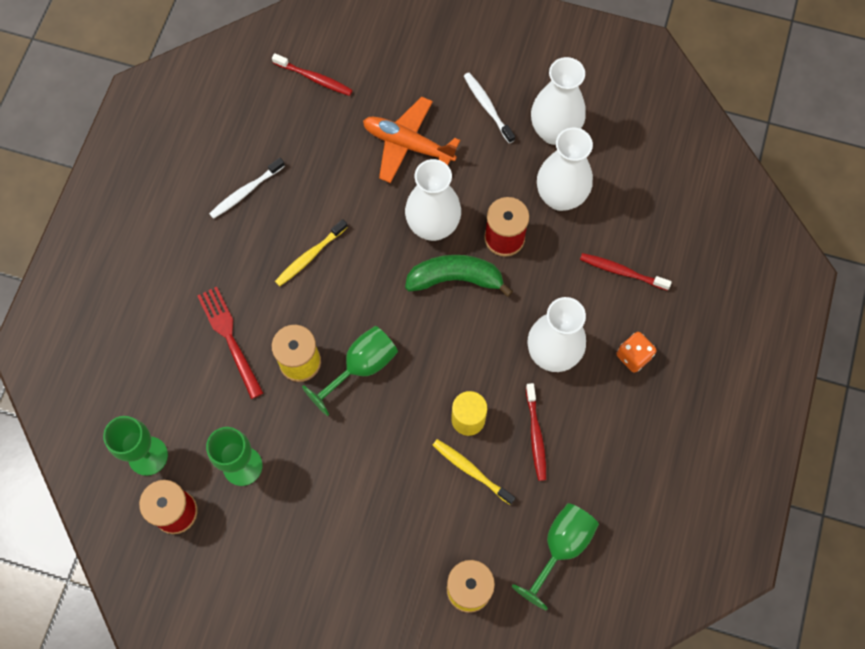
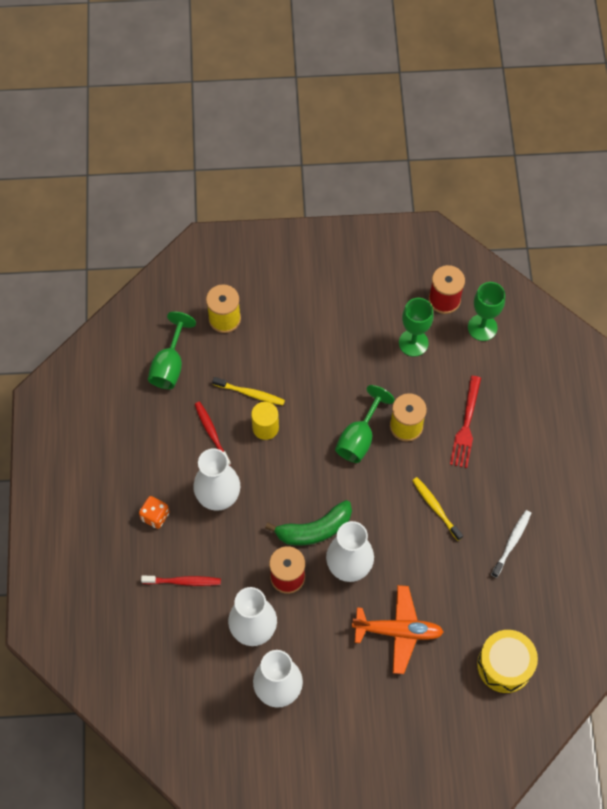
camera: 160 degrees right, 5 degrees down
(229, 338) = (466, 425): red fork -> red fork turned 60 degrees clockwise
(310, 256) = (435, 508): yellow toothbrush -> yellow toothbrush turned 60 degrees counterclockwise
(314, 78) = (504, 665): red toothbrush -> yellow drum
(487, 107) = (344, 692): white toothbrush -> none

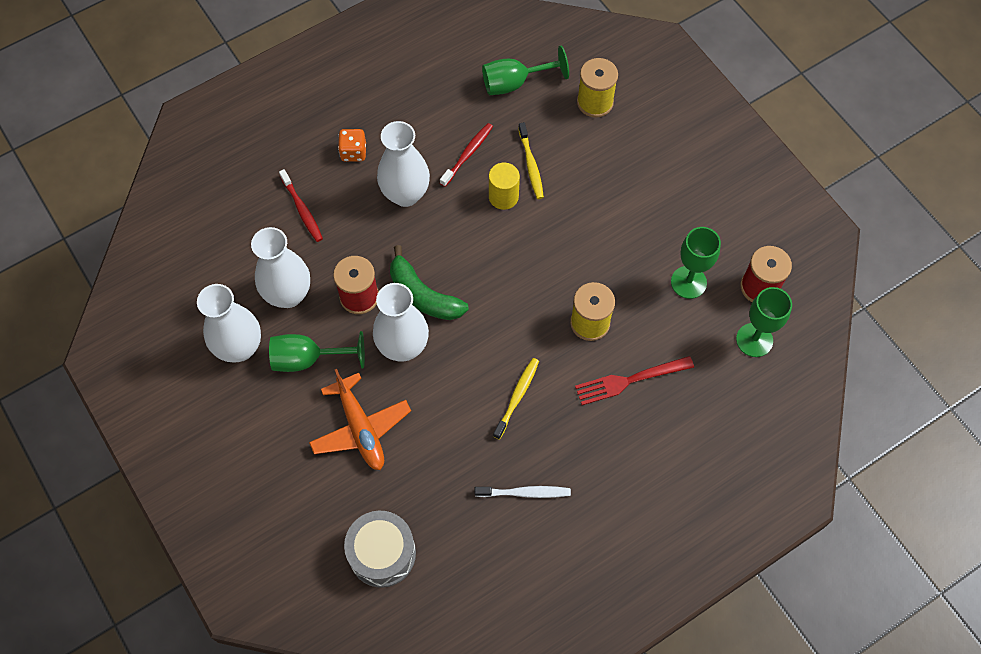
camera: 60 degrees right, 0 degrees up
(359, 437) = (548, 285): green goblet -> green goblet (308, 359)
(504, 665) = (382, 553): yellow drum -> grey drum

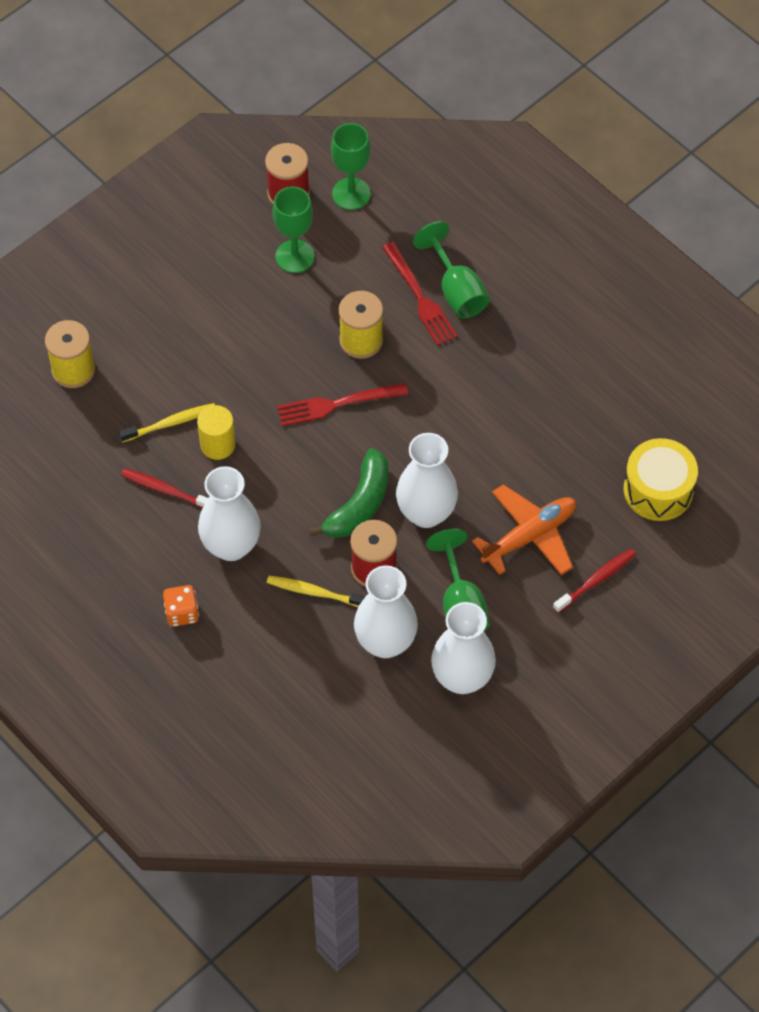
camera: 100 degrees left, 5 degrees down
(302, 209) = (271, 652): red toothbrush -> red toothbrush (596, 580)
(382, 553) = (658, 490): grey drum -> yellow drum
(514, 83) = (56, 456): green goblet -> green goblet (456, 290)
(517, 397) = (461, 396): yellow toothbrush -> yellow toothbrush (315, 592)
(525, 493) = (563, 374): white toothbrush -> none
(526, 293) = (337, 404): none -> red fork

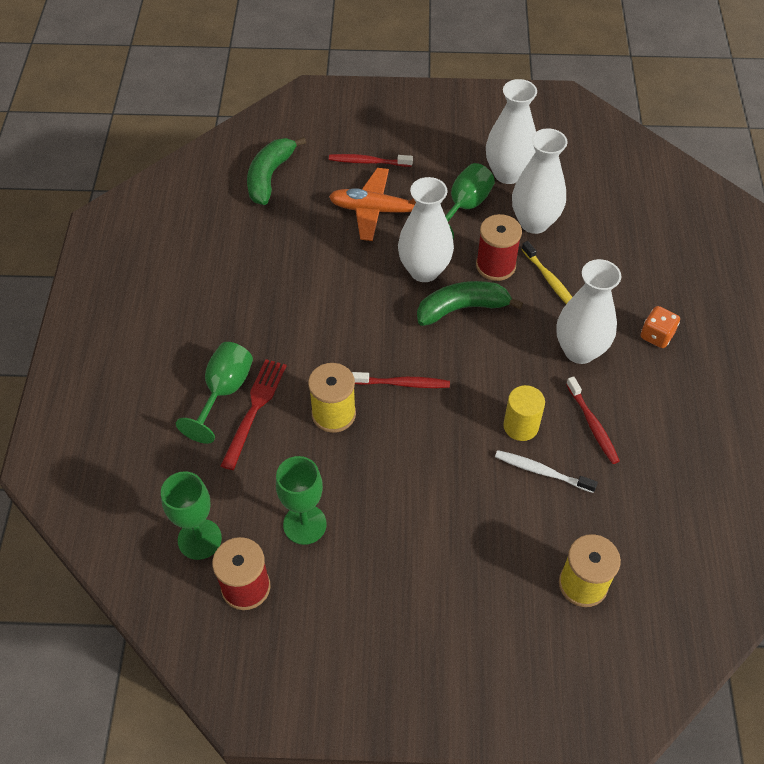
camera: 135 degrees left, 5 degrees down
(170, 423) = (542, 471): yellow toothbrush -> white toothbrush
(337, 404) = (403, 383): red fork -> red toothbrush
(658, 490) = (269, 176): yellow drum -> green banana

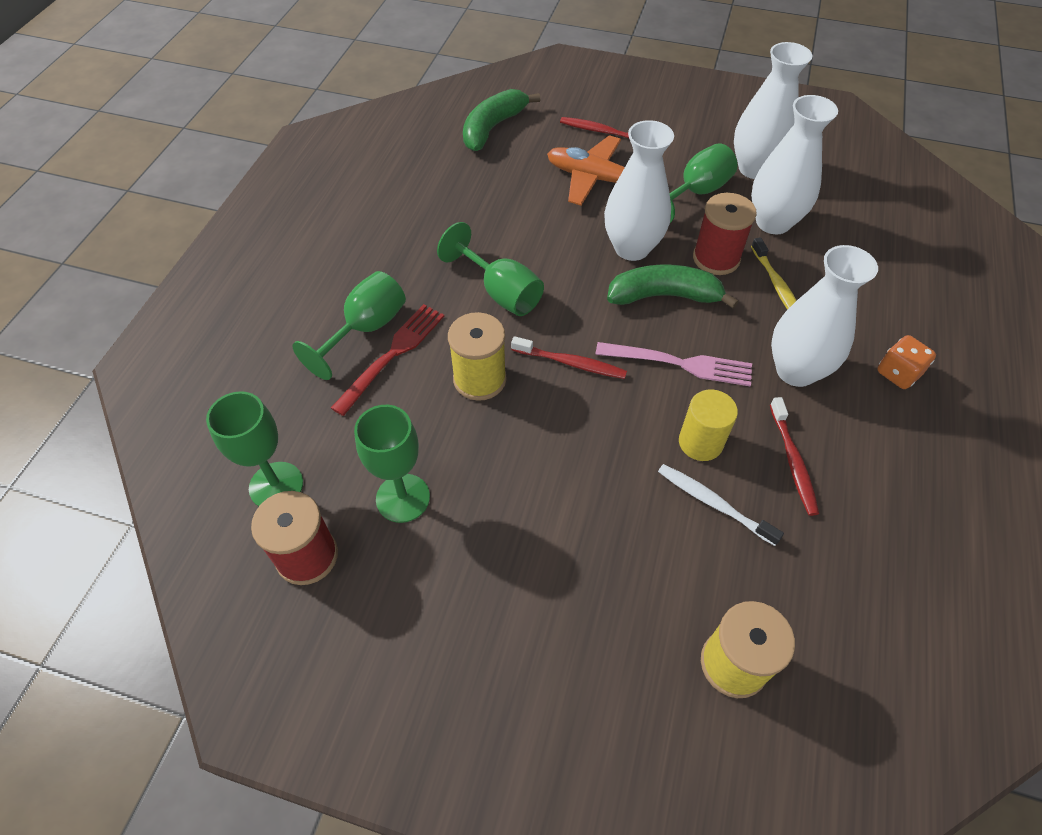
camera: 15 degrees right, 0 degrees up
(326, 334) = (500, 292): none -> green goblet
(489, 365) = (679, 363): none -> pink fork

